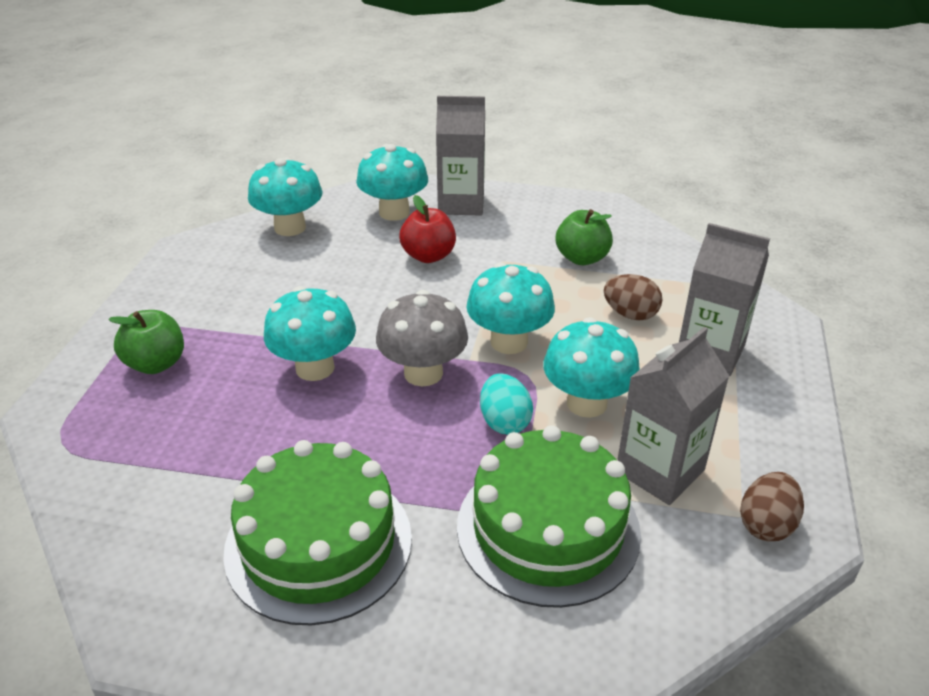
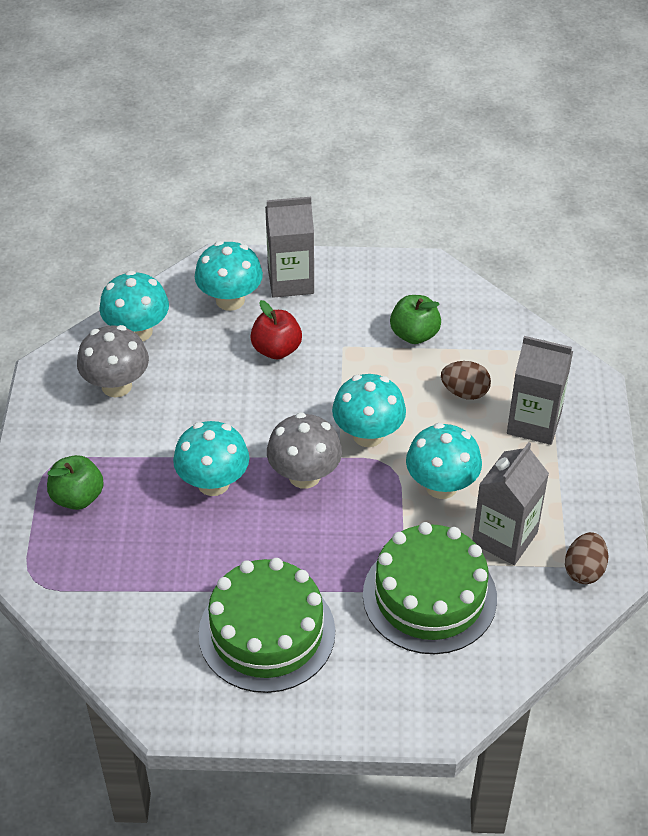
camera: 10 degrees left, 10 degrees up
(248, 268) = (116, 385): none -> grey mushroom
(504, 422) = (380, 512): turquoise egg -> none

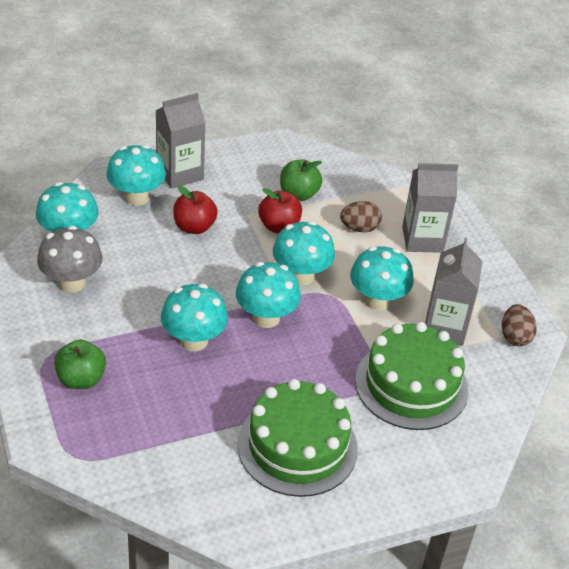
camera: 25 degrees left, 5 degrees down
(304, 475) = (266, 317): grey mushroom -> turquoise mushroom
(372, 369) = (279, 226): none -> red apple

